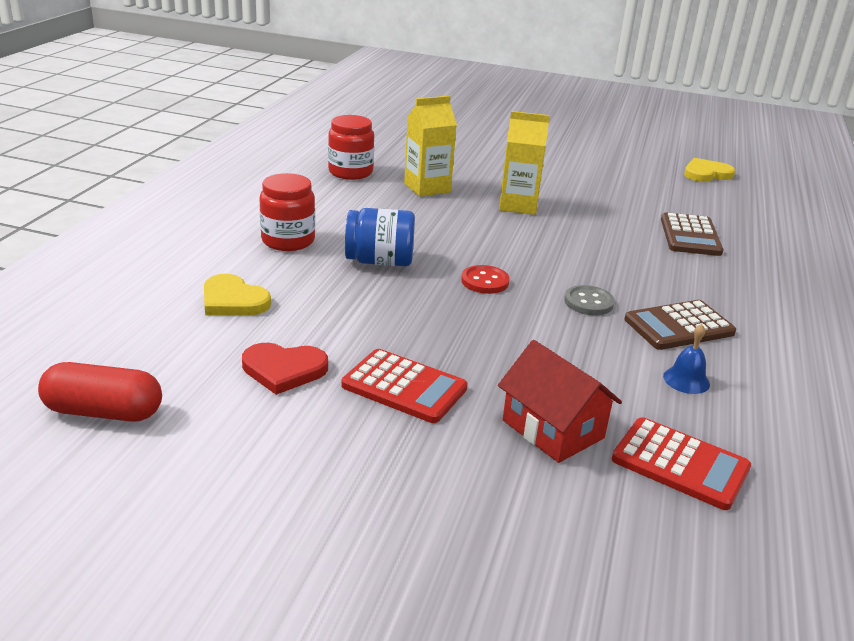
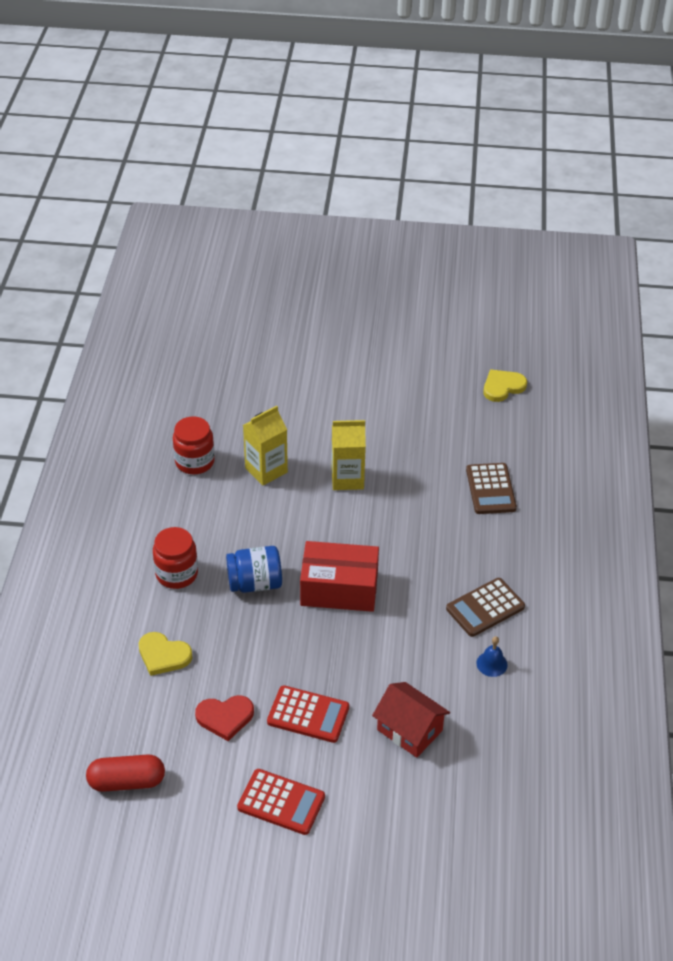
camera: 10 degrees left, 15 degrees up
(485, 281) = (339, 589): red button -> red box
(588, 302) = (418, 595): grey button -> none
(680, 464) = (490, 741): red calculator -> red calculator (281, 802)

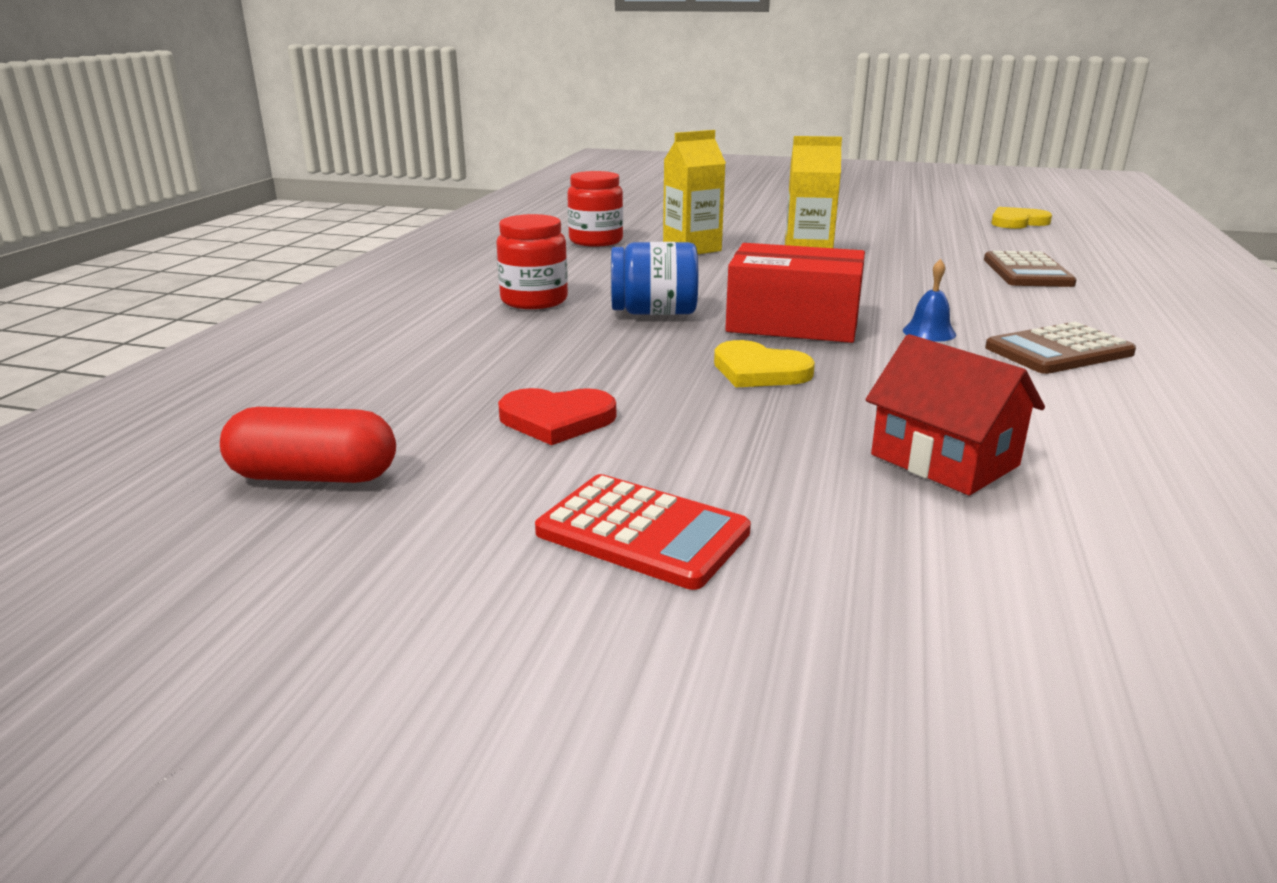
camera: 10 degrees right, 20 degrees down
(163, 655) = (475, 357): yellow heart -> yellow heart (759, 371)
(308, 714) = (724, 428): red calculator -> none
(491, 664) = (1097, 401): blue bell -> blue bell (929, 332)

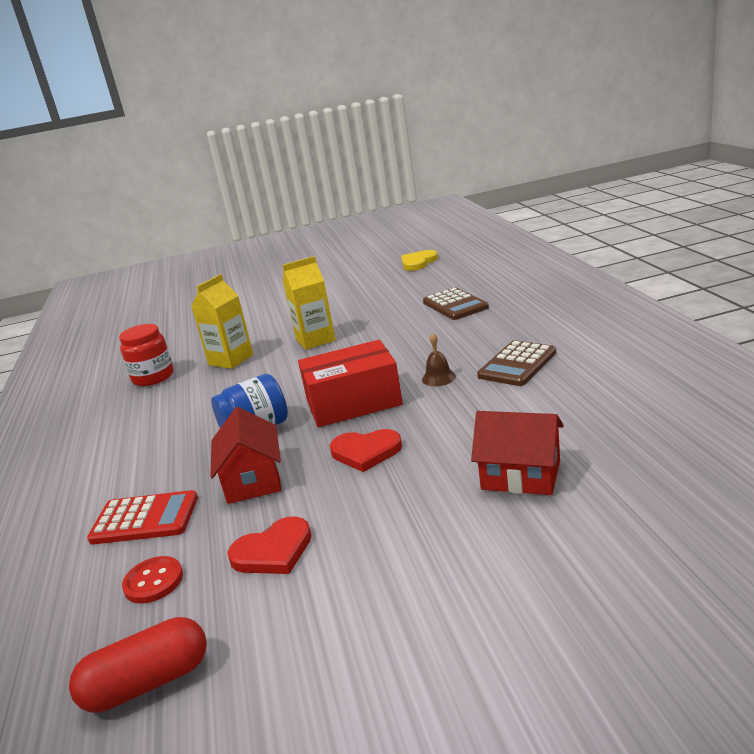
camera: 25 degrees left, 0 degrees up
(412, 399) = (153, 581): none -> red button
(534, 300) = (159, 453): red jar -> none
(603, 353) = (253, 480): none -> red house
(643, 532) = (405, 612): red calculator -> red calculator (145, 519)
(759, 371) = (366, 452): yellow heart -> red heart
(929, 332) = (438, 378): blue bell -> brown bell

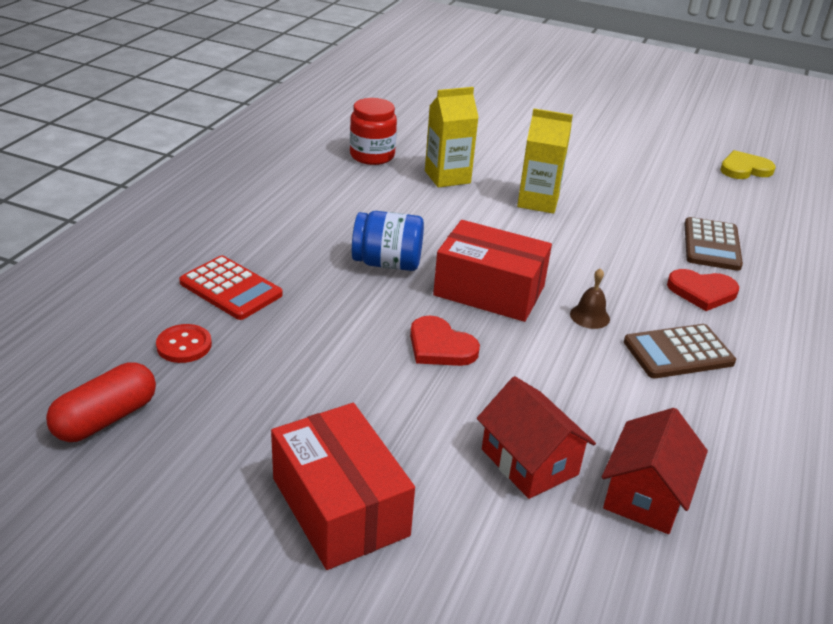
camera: 30 degrees right, 10 degrees up
(148, 683) = (106, 418): red capsule -> red capsule turned 60 degrees counterclockwise
(253, 480) = (333, 309): red house -> red house (645, 494)
(273, 551) = (278, 382): red heart -> red heart (702, 292)
(437, 594) = (339, 507): none -> red box

